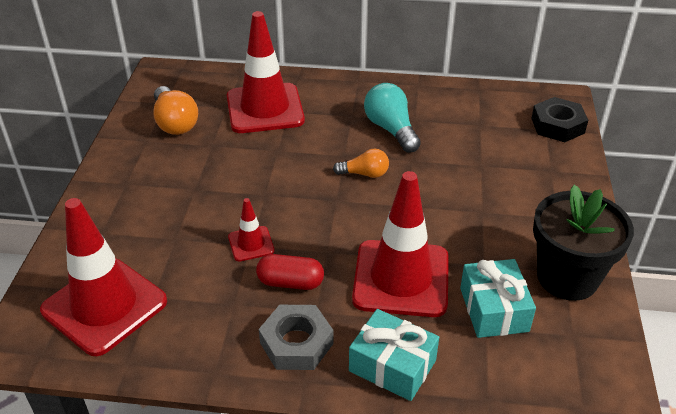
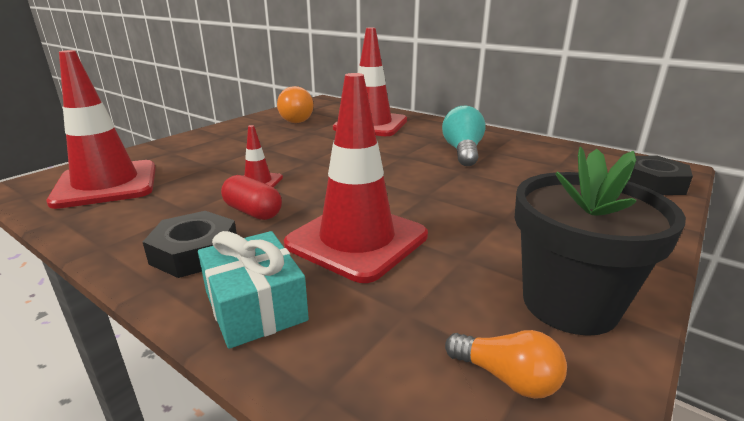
camera: 30 degrees right, 15 degrees down
(296, 343) = (195, 252): grey nut -> black nut
(364, 174) = (407, 169): orange light bulb -> orange light bulb (507, 377)
(494, 309) = (434, 300): turquoise gift -> none

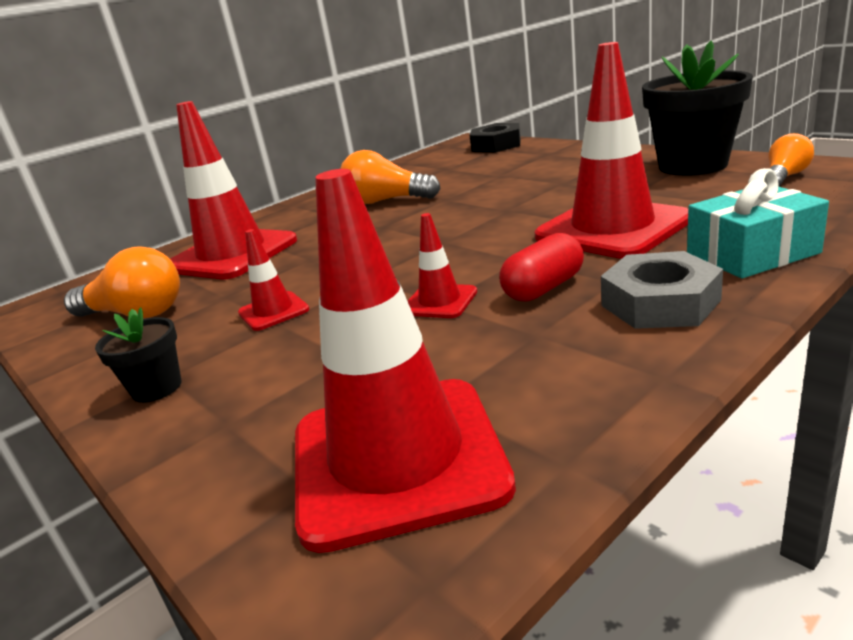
camera: 75 degrees left, 0 degrees up
(195, 252) = (660, 303): black nut -> grey nut
(215, 135) = (157, 388): none -> black flower pot
(279, 144) = (273, 311): none -> red traffic cone
(462, 152) = (386, 201): turquoise light bulb -> orange light bulb

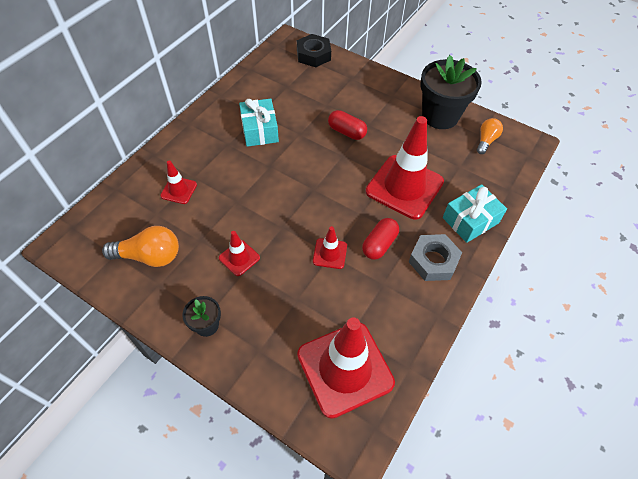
camera: 20 degrees left, 30 degrees up
(232, 254) = (179, 190): red traffic cone -> red traffic cone, size x0.46
(386, 201) = (259, 130): orange light bulb -> turquoise gift
(522, 191) = (346, 132): none -> red capsule

